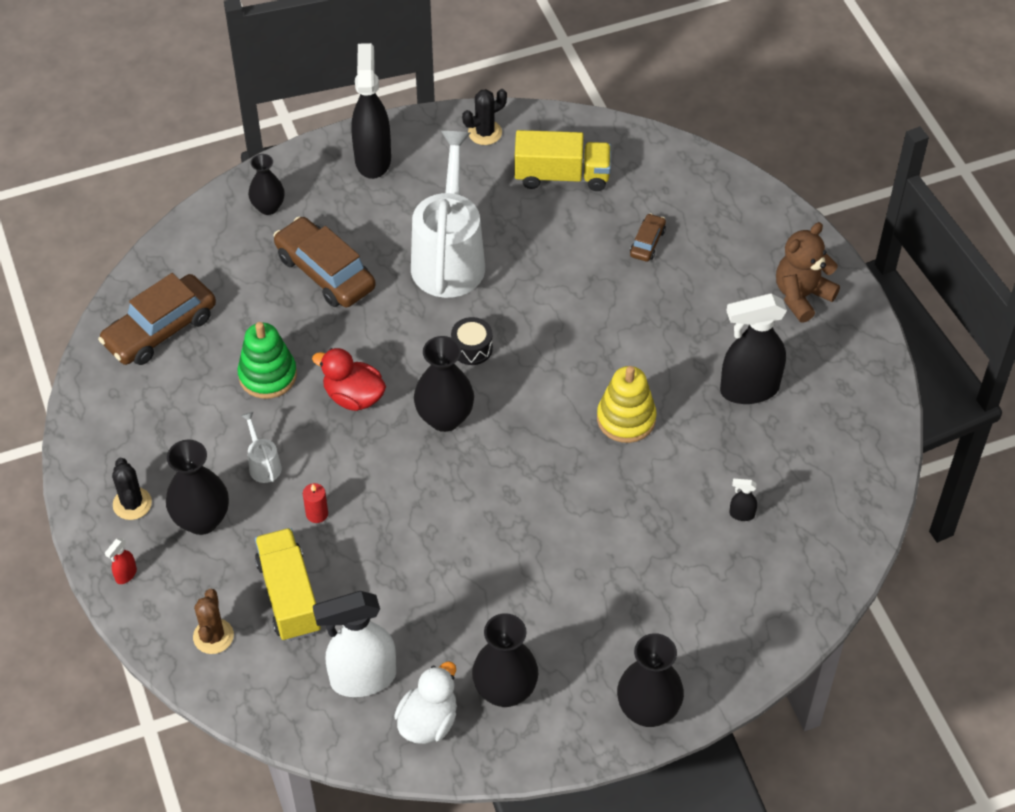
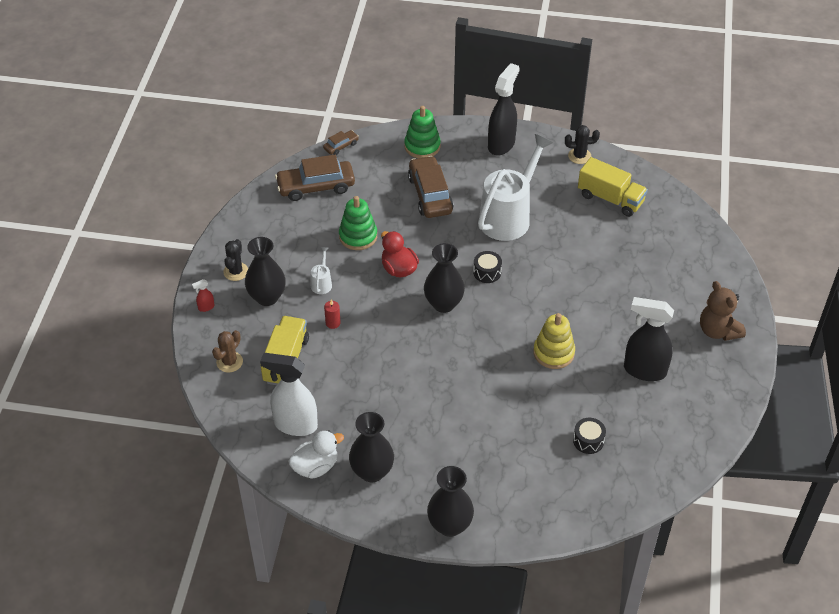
camera: 30 degrees right, 5 degrees down
(268, 207) = (422, 146): black vase -> green stacking toy
(647, 242) = (638, 258): brown car -> brown car (341, 146)
(741, 514) = (588, 441): black spray bottle -> black drum
(801, 296) = (718, 331): brown teddy bear -> brown teddy bear turned 105 degrees counterclockwise

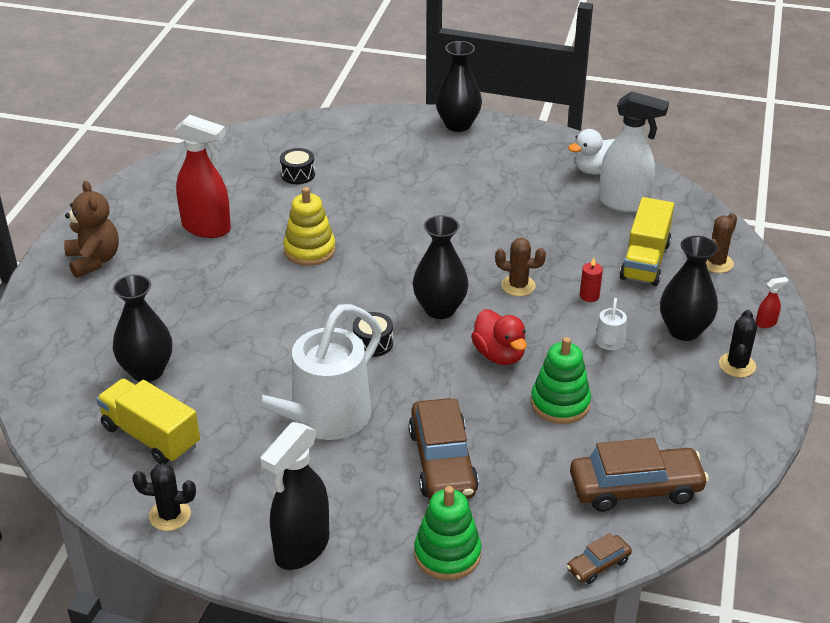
camera: 175 degrees left, 10 degrees down
(372, 472) = (536, 163): black vase -> black vase (147, 371)
(386, 329) = (518, 286): none -> brown cactus
(644, 370) = (207, 228): black spray bottle -> red spray bottle

